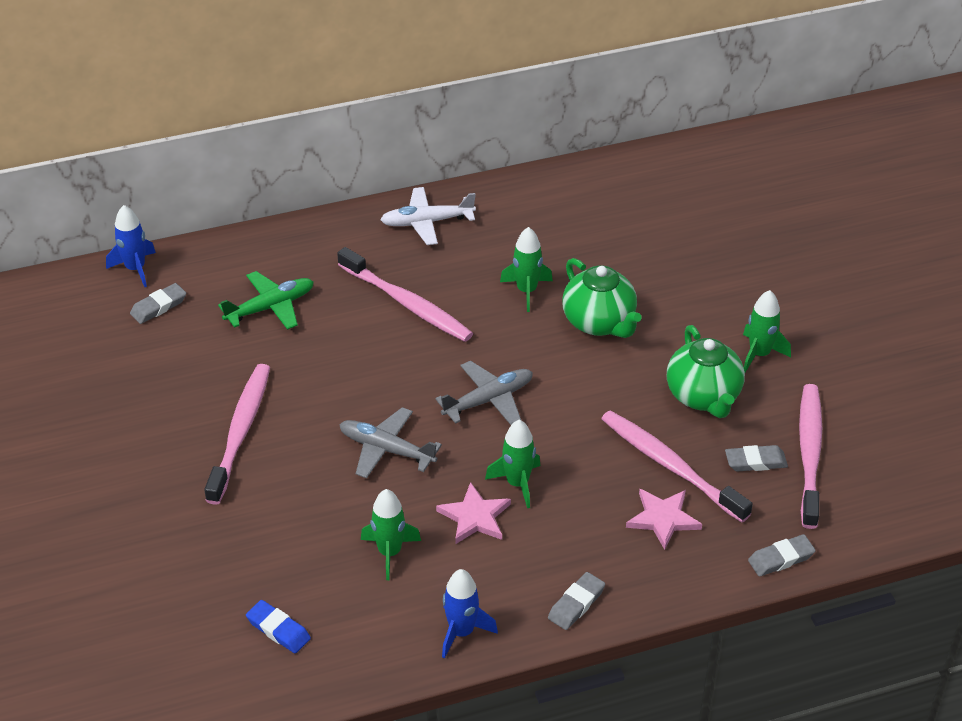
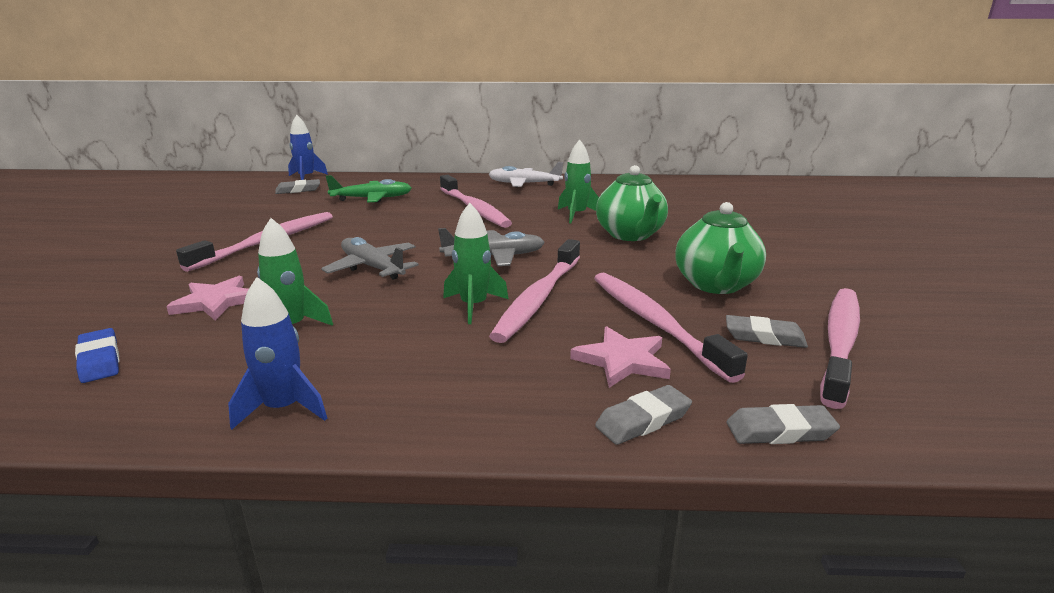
camera: 20 degrees right, 20 degrees down
(475, 517) = (406, 320): pink star -> pink star (216, 302)
(565, 457) = (539, 298): none -> pink toothbrush
(576, 604) = (453, 414): grey eraser -> grey eraser (643, 420)
(759, 354) = (788, 270): green rocket -> none

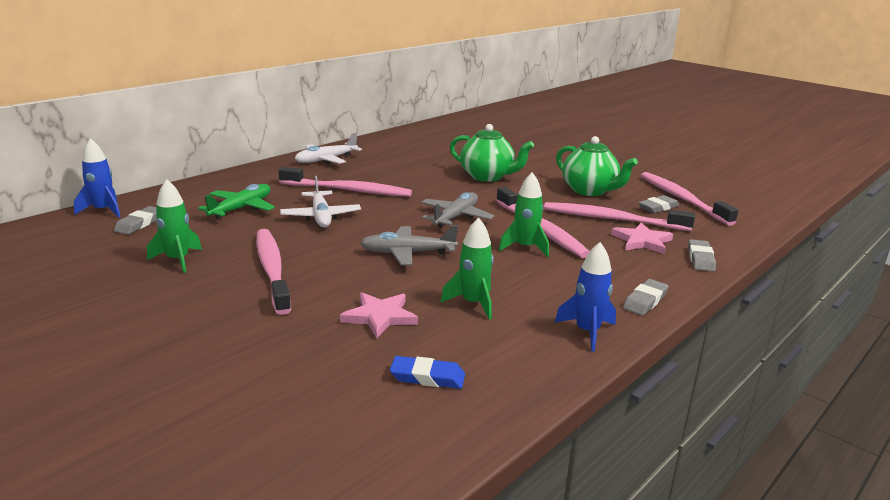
camera: 50 degrees left, 0 degrees up
(400, 220) = (321, 216): none -> white plane
(576, 215) = (425, 173): green rocket -> green rocket (177, 260)
(780, 431) = (736, 241): grey eraser -> grey eraser (645, 301)

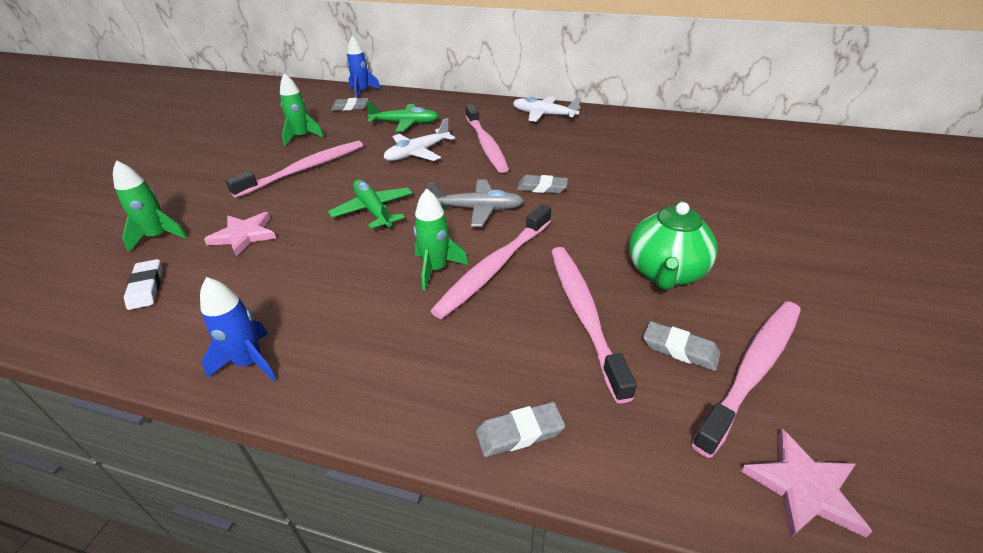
camera: 65 degrees right, 15 degrees up
(407, 253) = (373, 210): grey plane -> green plane
(427, 377) = (146, 287): blue eraser -> white eraser
(473, 303) = (286, 273): green rocket -> green rocket (158, 236)
(487, 176) = (613, 194): green teapot -> none
(642, 241) = (533, 357): pink star -> pink star (803, 487)
(645, 301) = (346, 395): grey eraser -> grey eraser (542, 188)

